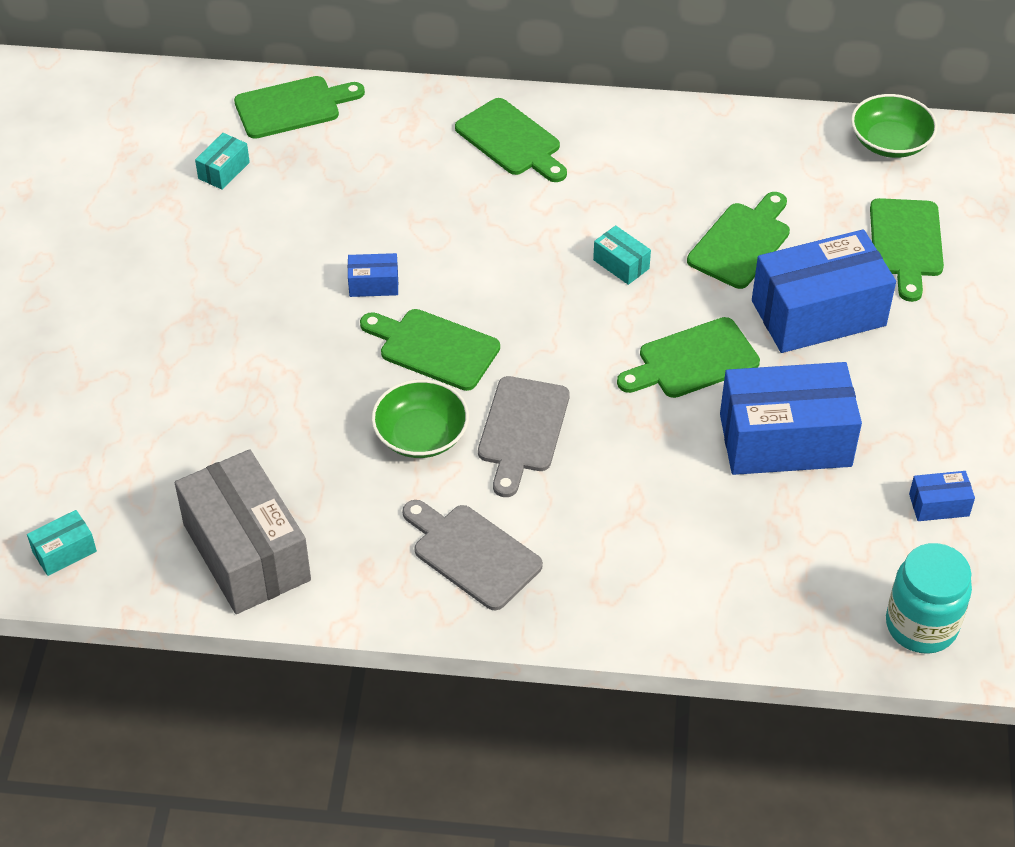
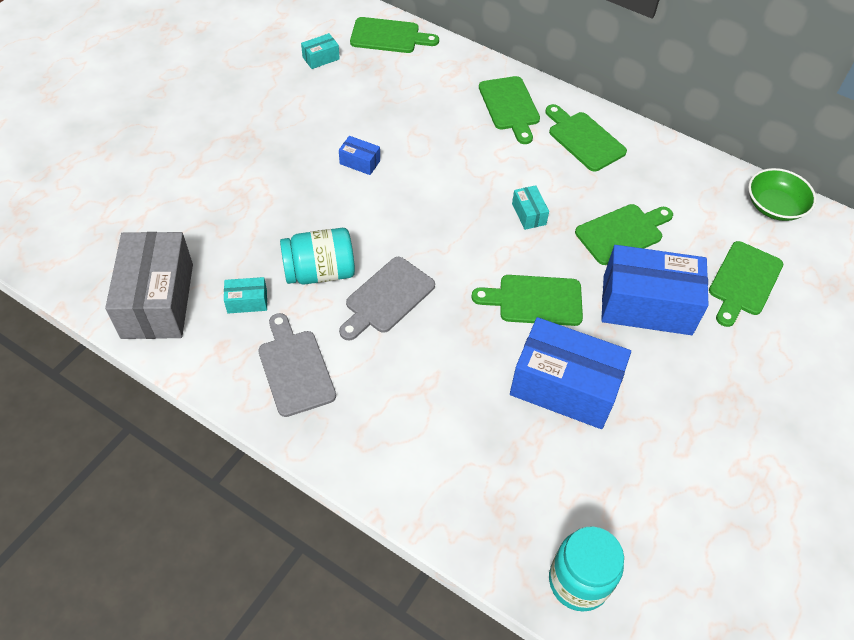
camera: 25 degrees right, 5 degrees up
(64, 551) = (55, 250): turquoise box -> turquoise box (247, 301)
(421, 435) = (320, 272): green bowl -> turquoise jar
(434, 348) = (368, 218): green cutting board -> green cutting board (584, 139)
(939, 505) = (651, 490): blue box -> none

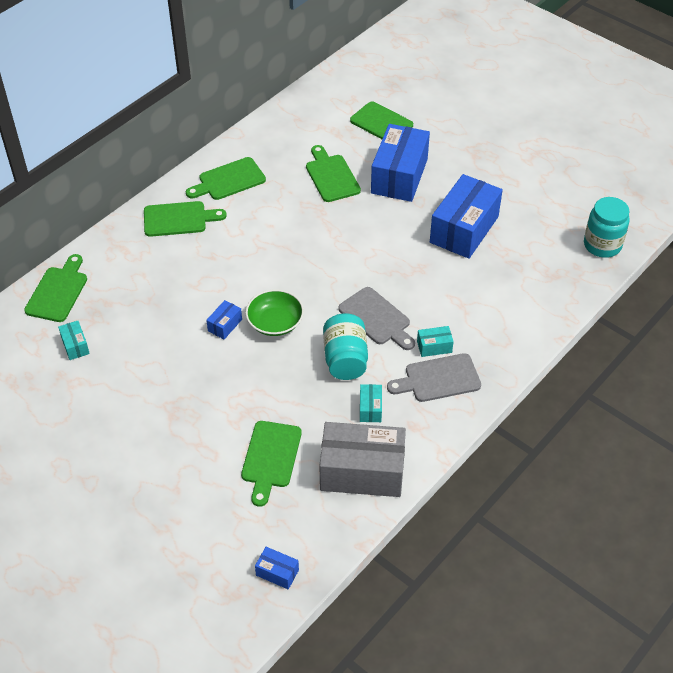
camera: 80 degrees left, 5 degrees down
(37, 239) = (277, 572): none -> blue box
(528, 214) = (304, 225): turquoise box -> turquoise box (434, 347)
(535, 300) = (388, 234): green cutting board -> green cutting board (270, 458)
(774, 206) = (318, 94): green bowl -> green bowl (275, 322)

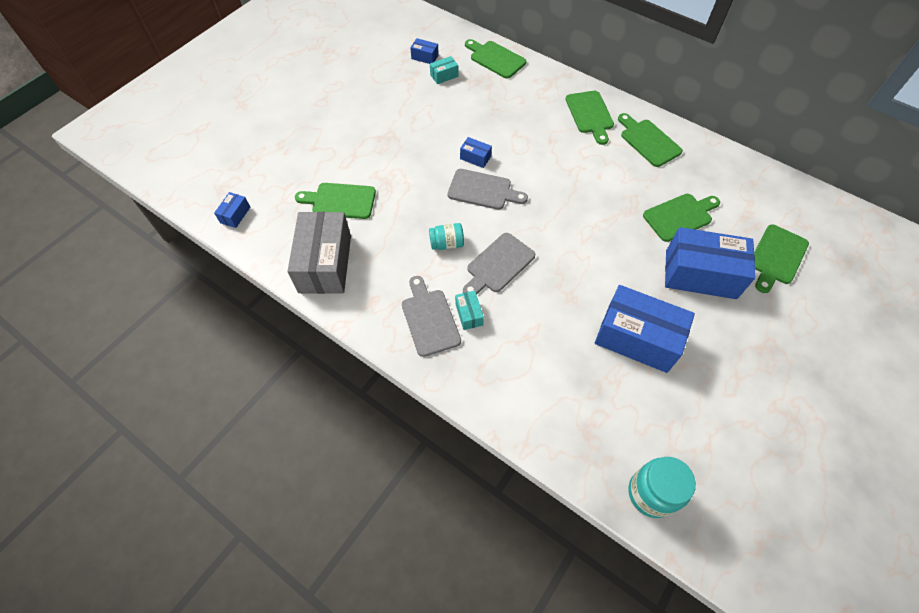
camera: 85 degrees right, 10 degrees up
(32, 364) = (425, 57): none -> blue box
(58, 291) = (495, 58): green cutting board -> green cutting board turned 150 degrees counterclockwise
(275, 322) = (483, 190): green bowl -> grey cutting board
(345, 359) = (447, 243): turquoise jar -> turquoise jar, size x0.63
(370, 408) = (392, 266): turquoise box -> none

